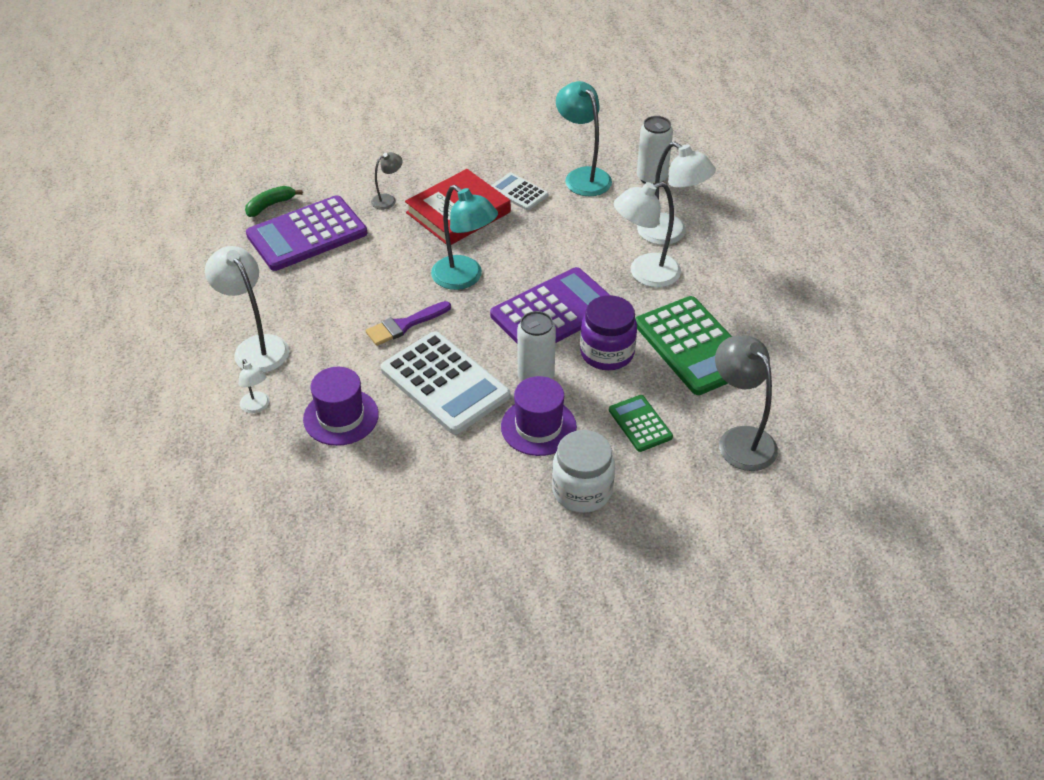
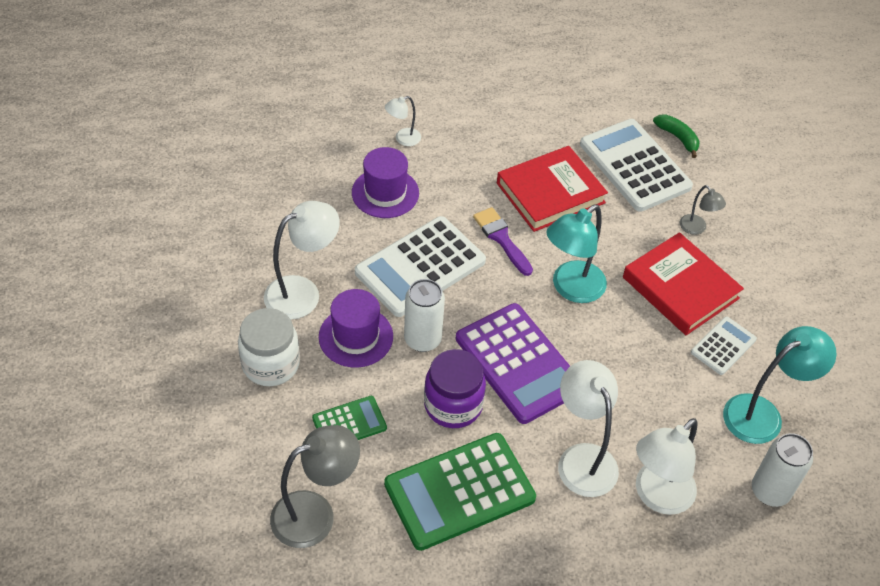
camera: 90 degrees right, 5 degrees up
(256, 347) = (476, 135): white lamp -> white lamp (302, 292)
(307, 234) = (634, 166): purple calculator -> white calculator
(342, 291) = (550, 193): none -> red book

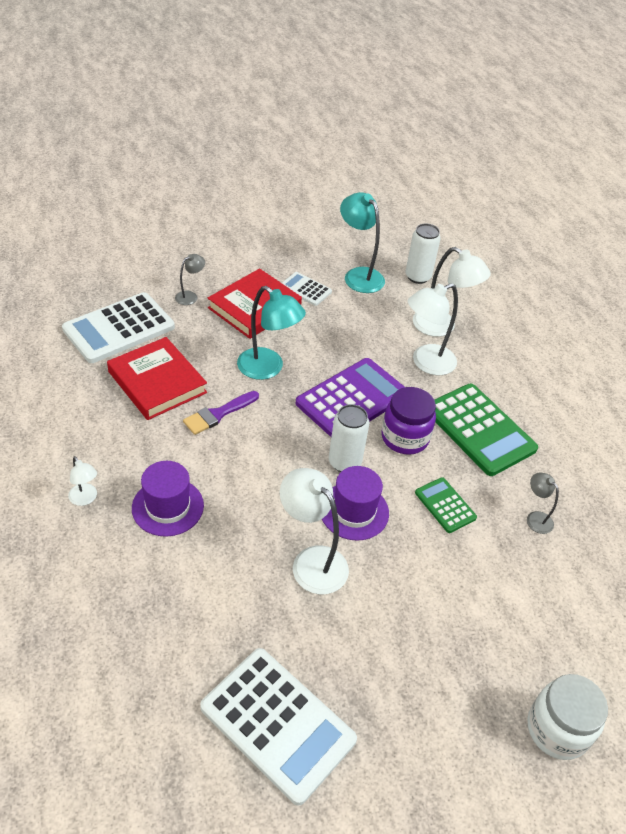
camera: 100 degrees left, 5 degrees down
(271, 364) = (403, 574): white jar -> white jar (557, 729)
(315, 514) = (535, 518): grey lamp -> grey lamp, size x0.52
(420, 267) = (262, 470): white calculator -> white calculator (278, 723)
(678, 138) = (82, 301): green banana -> none

